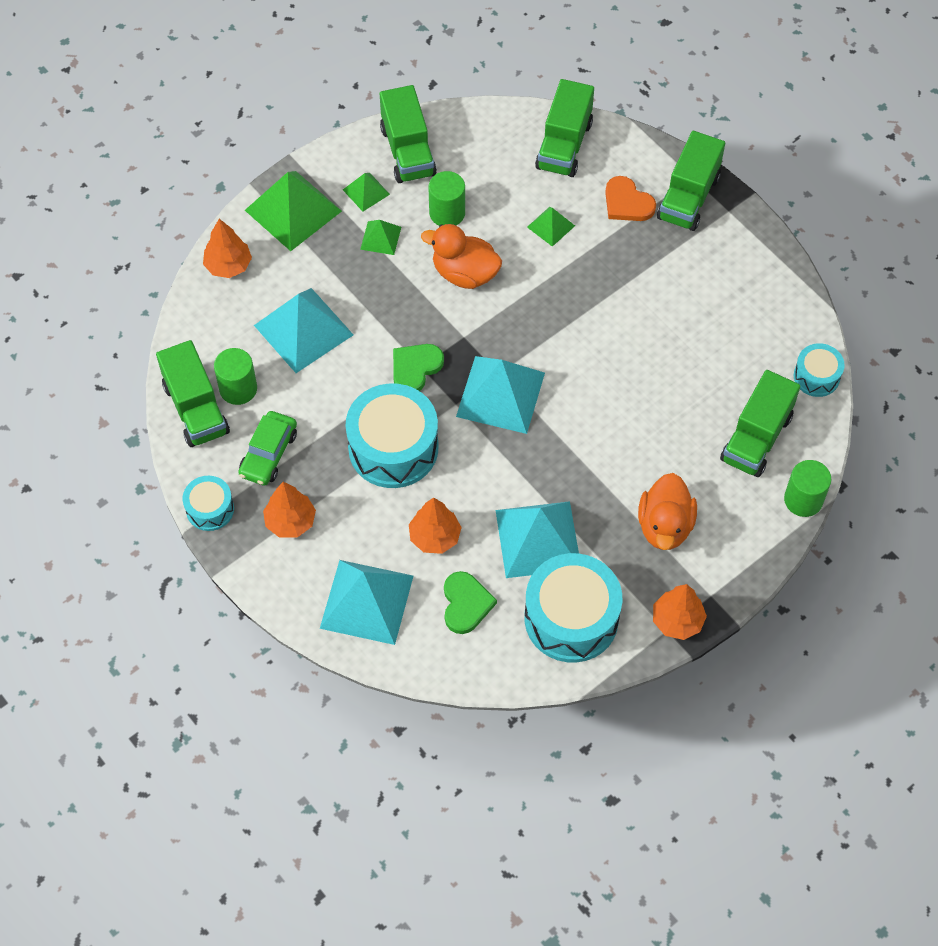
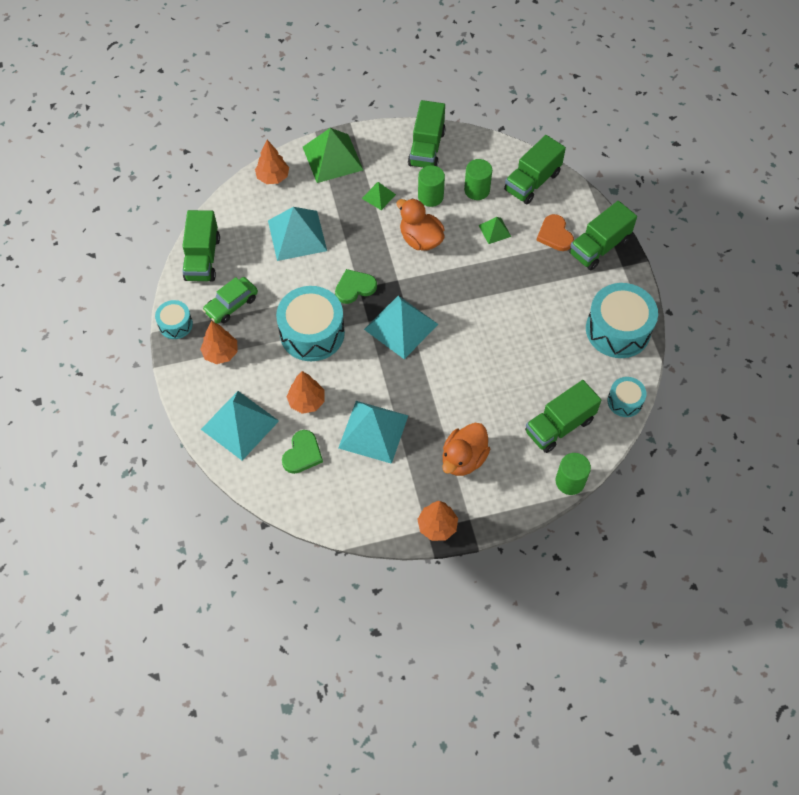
camera: 25 degrees right, 0 degrees up
(238, 389) = (235, 256): green cylinder -> green cylinder (477, 190)
(366, 192) = (385, 164): green pyramid -> none
(571, 618) = (366, 493): turquoise drum -> turquoise drum (618, 330)

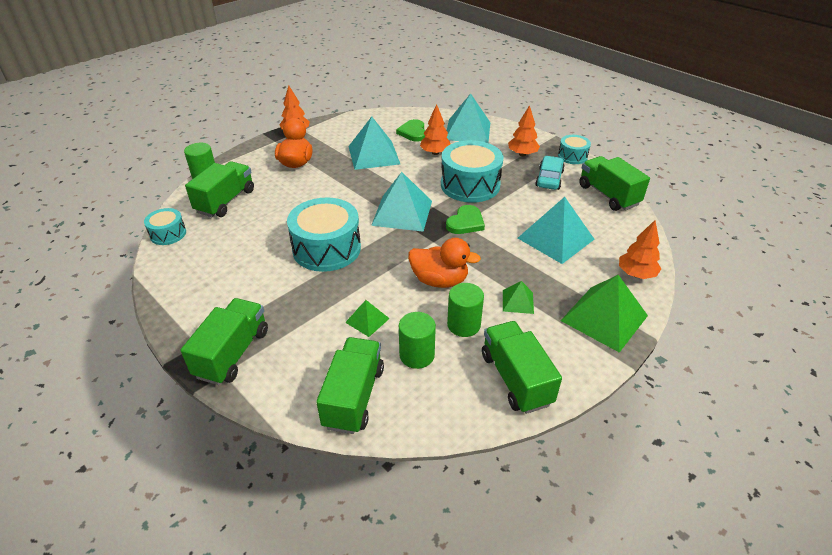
camera: 150 degrees right, 20 degrees down
(231, 304) = (549, 179): green car -> turquoise car
(555, 235) = (294, 345): orange heart -> none
(618, 330) = (187, 282): turquoise drum -> turquoise drum (327, 248)

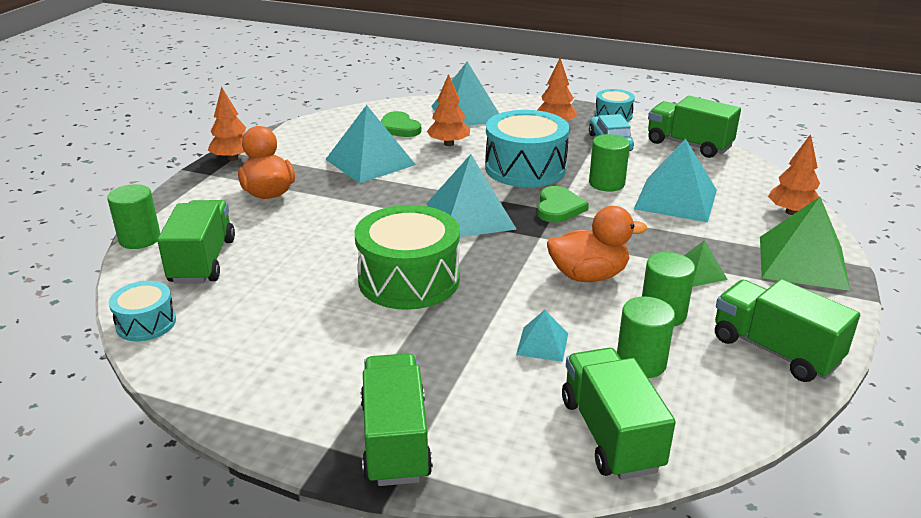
camera: 25 degrees left, 10 degrees down
(327, 248) = (409, 279): turquoise drum -> green drum
(367, 320) = (542, 344): green pyramid -> turquoise pyramid
(516, 212) = (606, 183): none -> green cylinder

